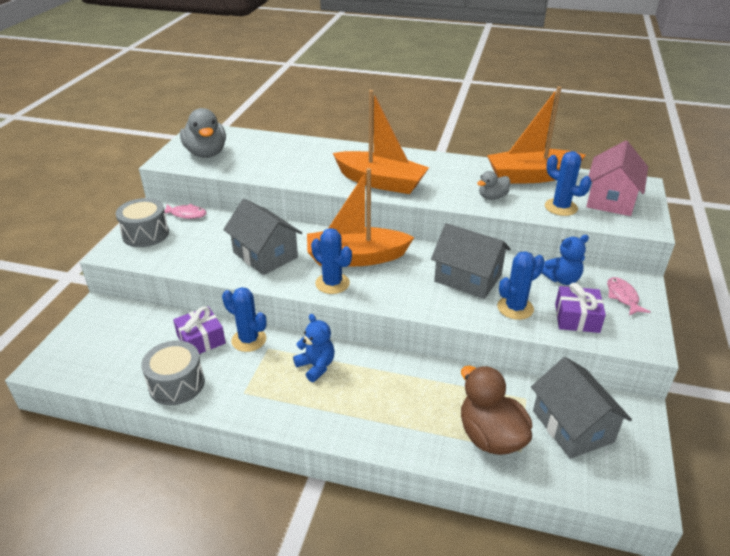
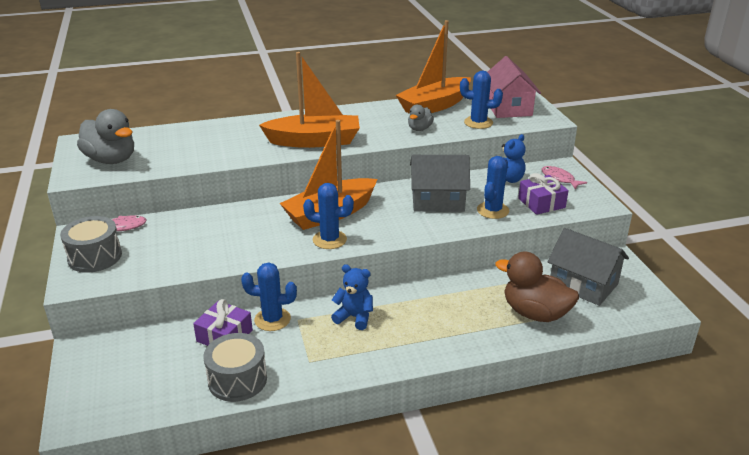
camera: 30 degrees left, 5 degrees down
(265, 255) = (243, 237): grey house -> none

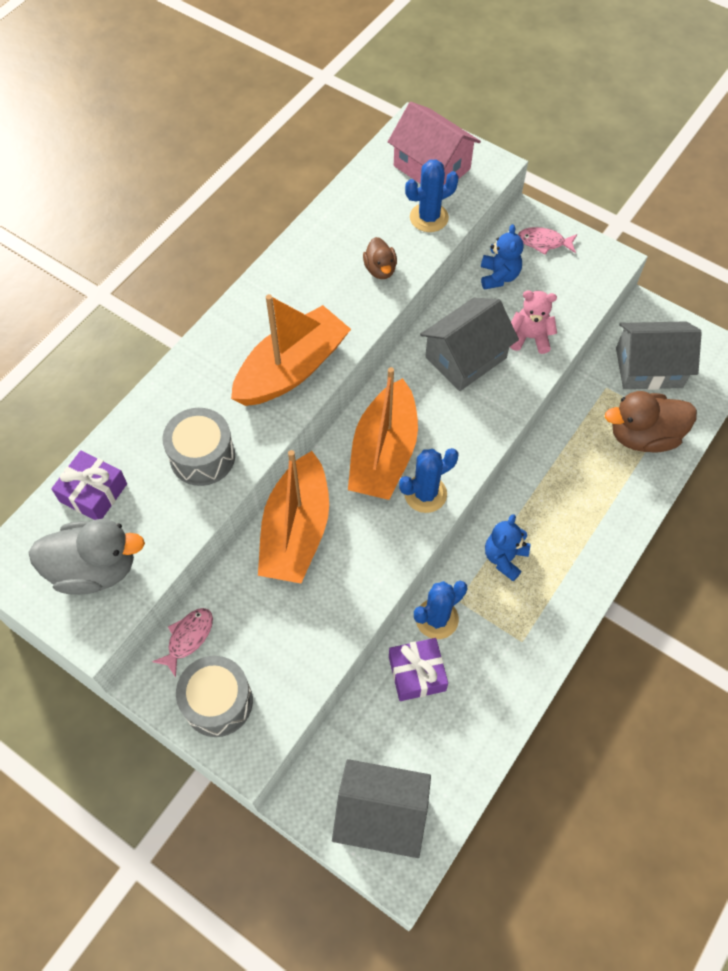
camera: 40 degrees left, 30 degrees up
(108, 384) = (381, 814): none -> grey house
(237, 380) = (486, 712): grey drum -> grey drum (202, 456)
(354, 317) = (504, 558): blue teddy bear -> blue teddy bear turned 45 degrees counterclockwise
(419, 129) = (380, 269): grey duck -> brown duck
(434, 106) = (351, 212): orange boat -> orange boat (296, 531)
(492, 210) = (529, 337): blue cactus -> pink teddy bear
(541, 203) = (561, 294): purple gift -> purple gift (93, 493)

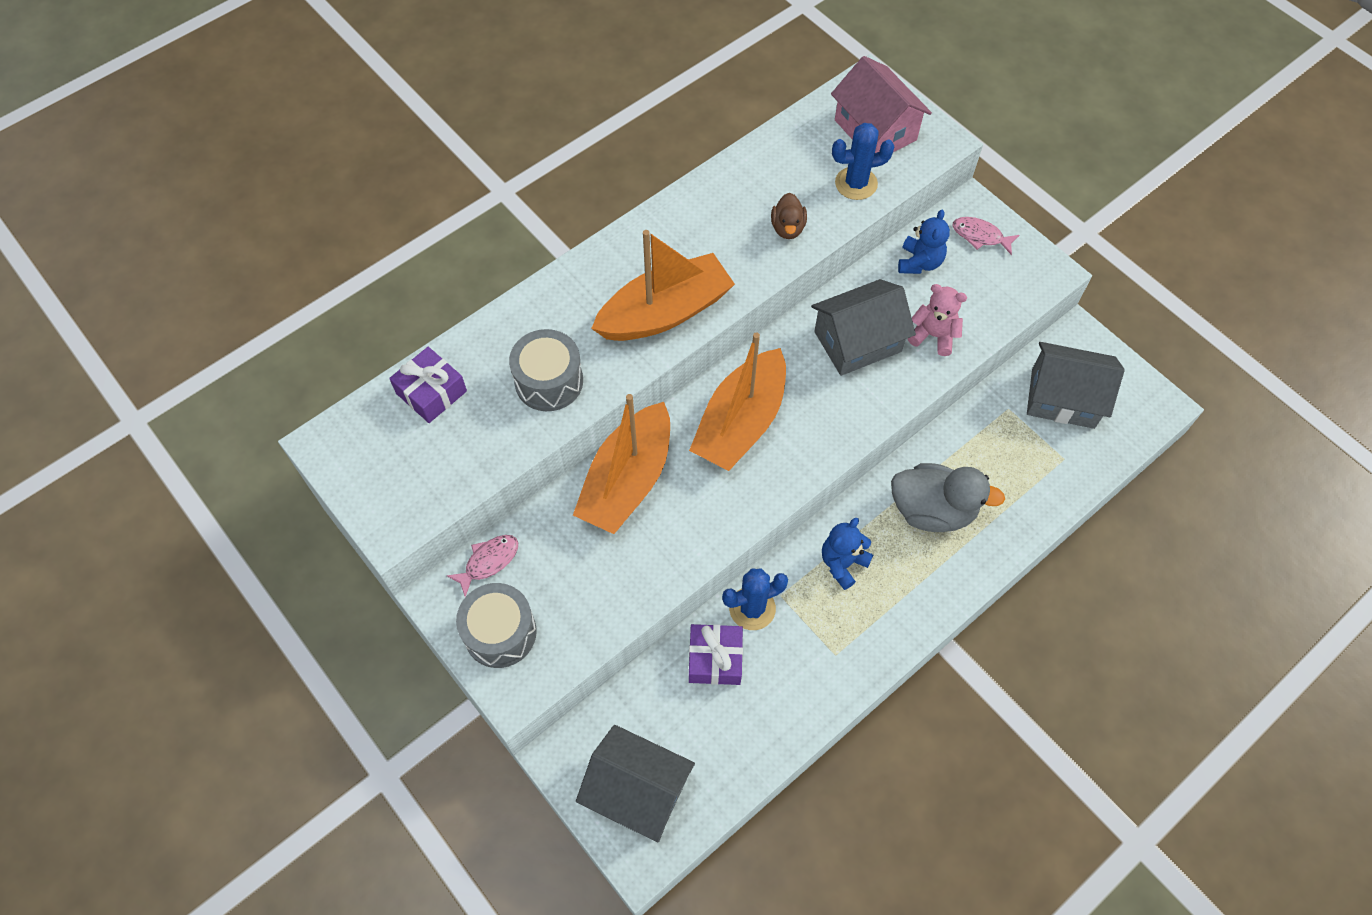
camera: 15 degrees right, 0 degrees up
(94, 568) = (412, 468): grey duck -> grey duck (932, 510)
(425, 494) = (772, 475): blue cactus -> none
(643, 436) = (1033, 470): brown duck -> none

